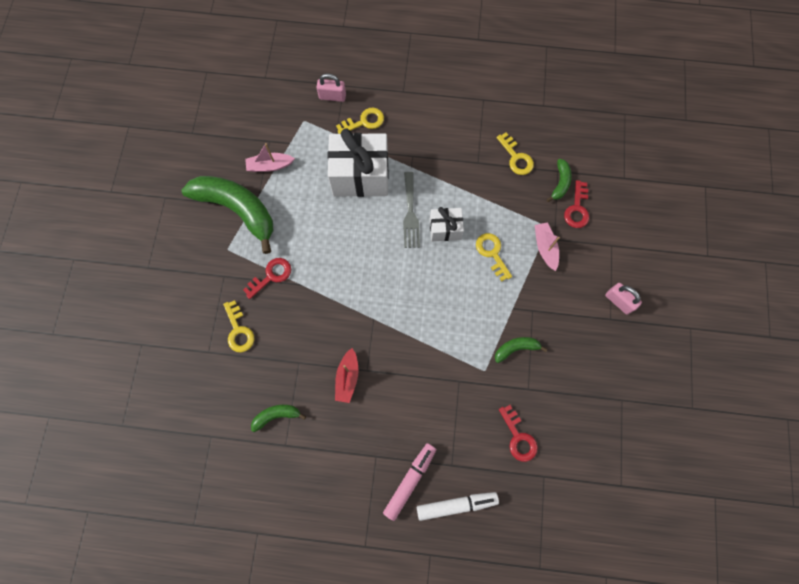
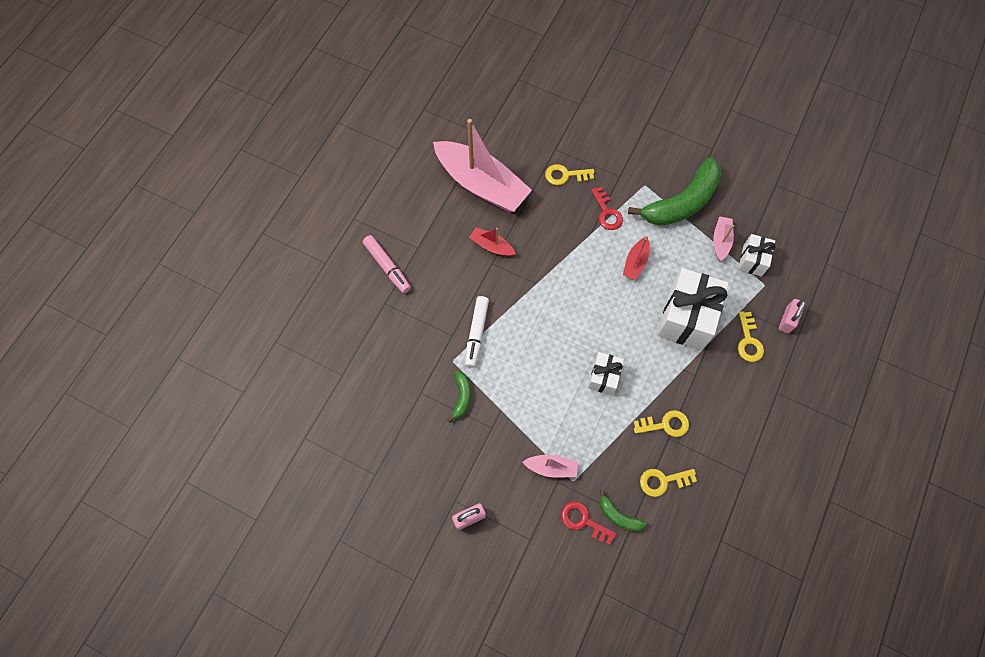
camera: 110 degrees right, 5 degrees down
(276, 416) = (481, 184): green banana -> pink boat
(282, 135) = (752, 260): none -> white gift
(318, 234) = (635, 262): none -> red boat
(410, 213) = (630, 350): grey fork -> none
(456, 504) = (353, 295): white marker -> white marker (477, 333)
(492, 253) = (563, 412): yellow key -> yellow key (665, 424)
(518, 437) = (383, 366): red key -> none

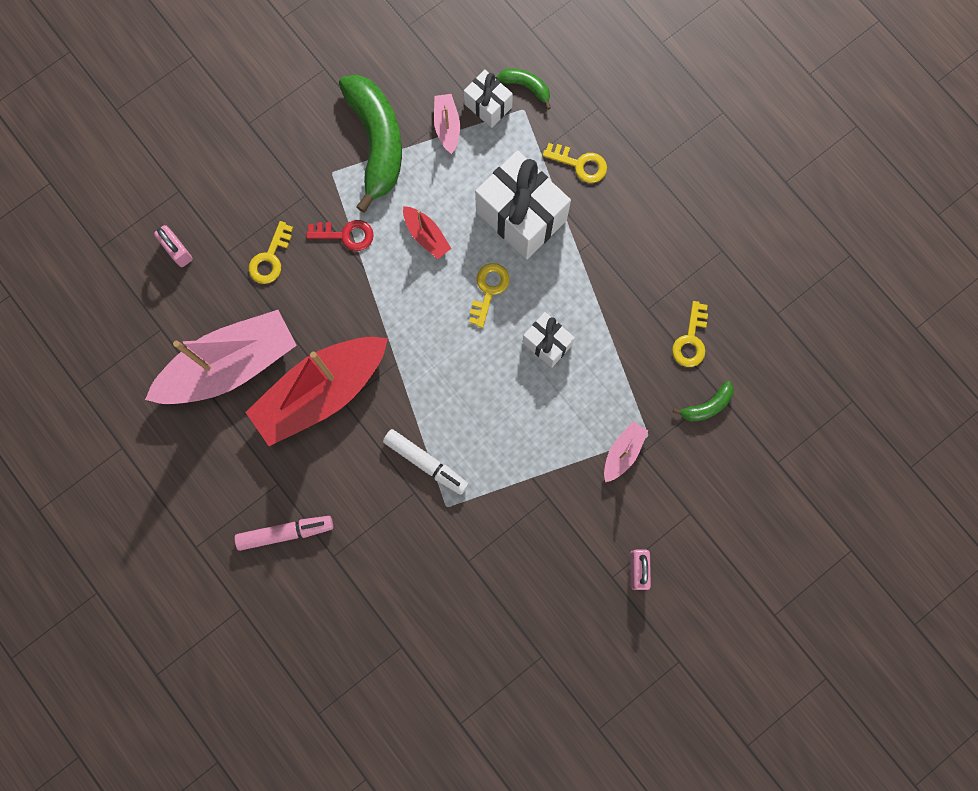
camera: 65 degrees left, 10 degrees up
(461, 397) = (495, 515): green banana -> green banana (526, 87)
(491, 246) = (321, 393): red boat -> red boat, size x2.32
(583, 521) = (695, 446): red key -> none
(665, 424) = (631, 305): yellow key -> yellow key (489, 290)
(721, 241) = (447, 126): pink boat -> pink boat turned 45 degrees clockwise
(787, 320) = (575, 109): pink padlock -> pink padlock (177, 250)

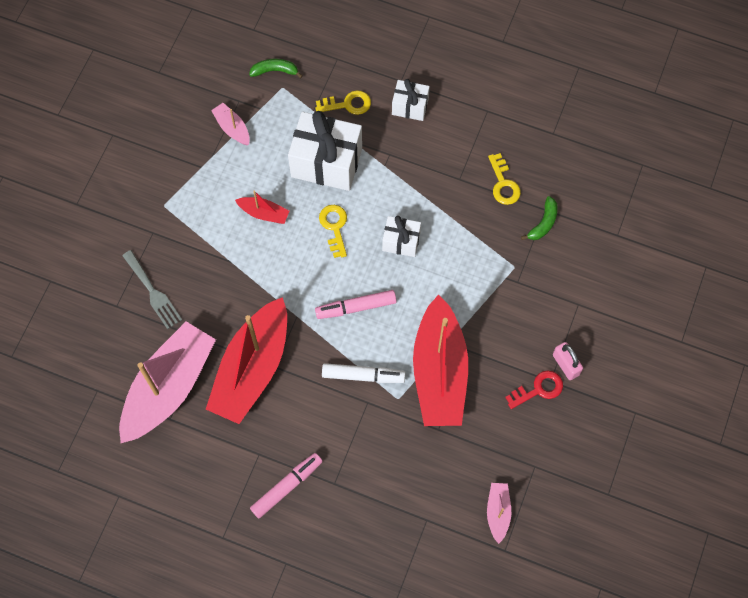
camera: 30 degrees left, 10 degrees down
(177, 250) = (76, 325): pink padlock -> none
(270, 258) = (153, 292): yellow key -> grey fork
(346, 235) = (202, 245): red key -> red key (538, 389)
(376, 142) = (185, 167): green banana -> none
(460, 387) = (356, 307): none -> pink marker
(488, 105) = (254, 98): white gift -> white gift (410, 106)
(504, 503) = (439, 372): none -> red boat
(623, 452) = (503, 288): pink boat -> pink boat (498, 512)

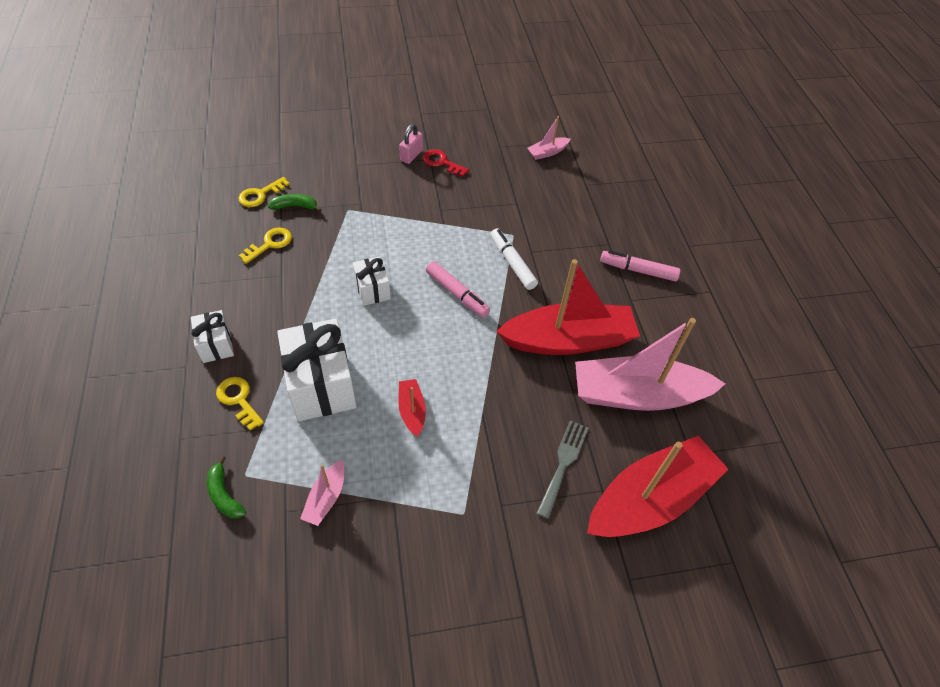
camera: 125 degrees left, 15 degrees down
(334, 227) = (389, 345): yellow key -> yellow key (260, 195)
(439, 372) = (472, 219): red boat -> red boat (650, 498)

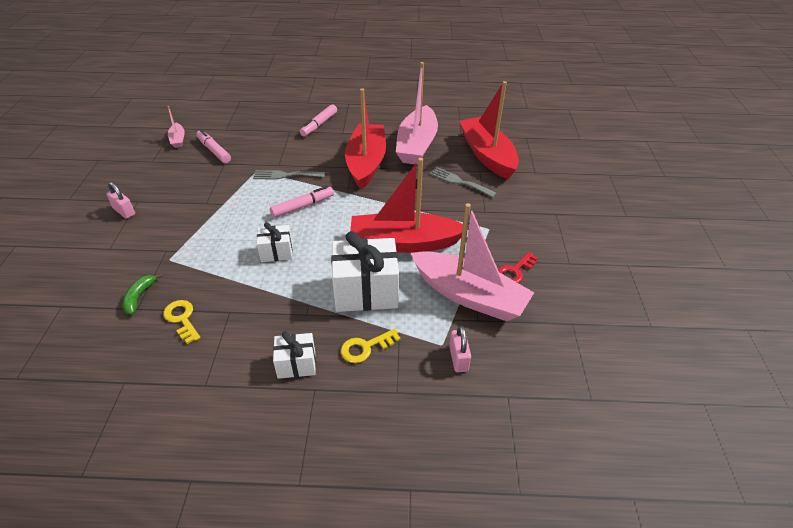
camera: 75 degrees left, 10 degrees down
(224, 495) = (458, 358): green banana -> pink padlock
(260, 195) = (102, 324): yellow key -> none
(326, 498) = (469, 295): pink boat -> pink boat, size x2.32
(412, 411) = (404, 243): red boat -> red boat, size x2.32
(441, 162) = (148, 195): red key -> red key (514, 271)
(512, 263) = (285, 175): white marker -> grey fork
(537, 188) = (214, 151): none -> pink marker

